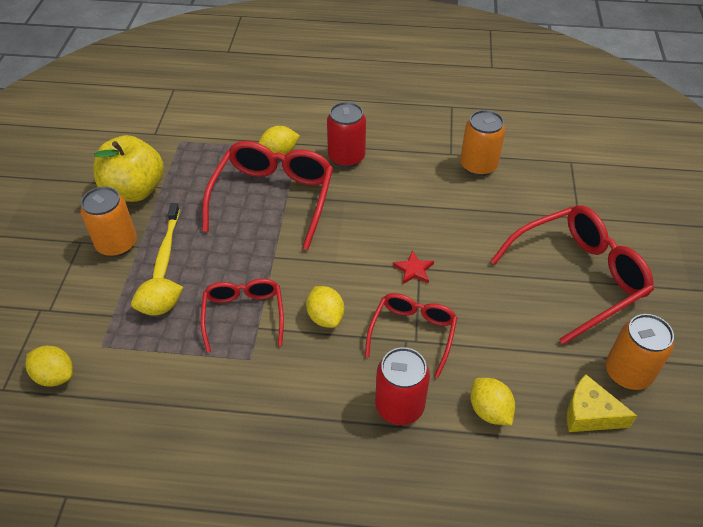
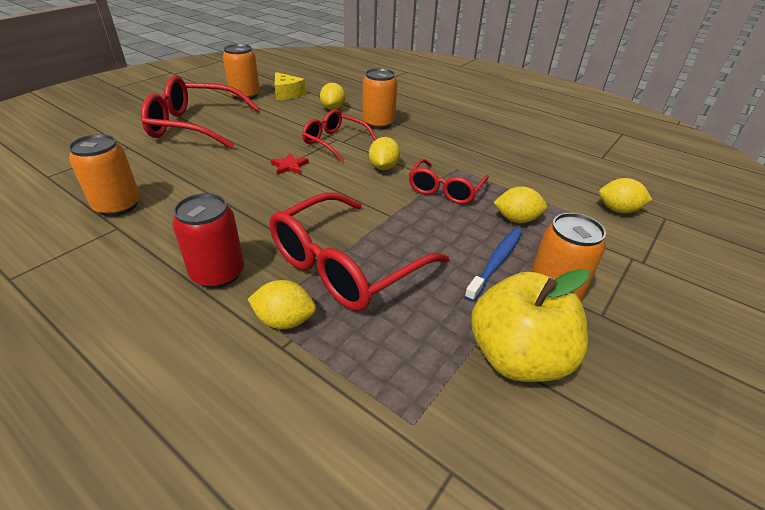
camera: 150 degrees left, 10 degrees down
(55, 376) = (618, 210): yellow lemon -> yellow lemon turned 45 degrees counterclockwise
(166, 251) = (496, 262): yellow toothbrush -> blue toothbrush
(399, 406) = (378, 123): red can -> orange can
(413, 333) = (334, 142): red glasses -> red glasses turned 75 degrees clockwise

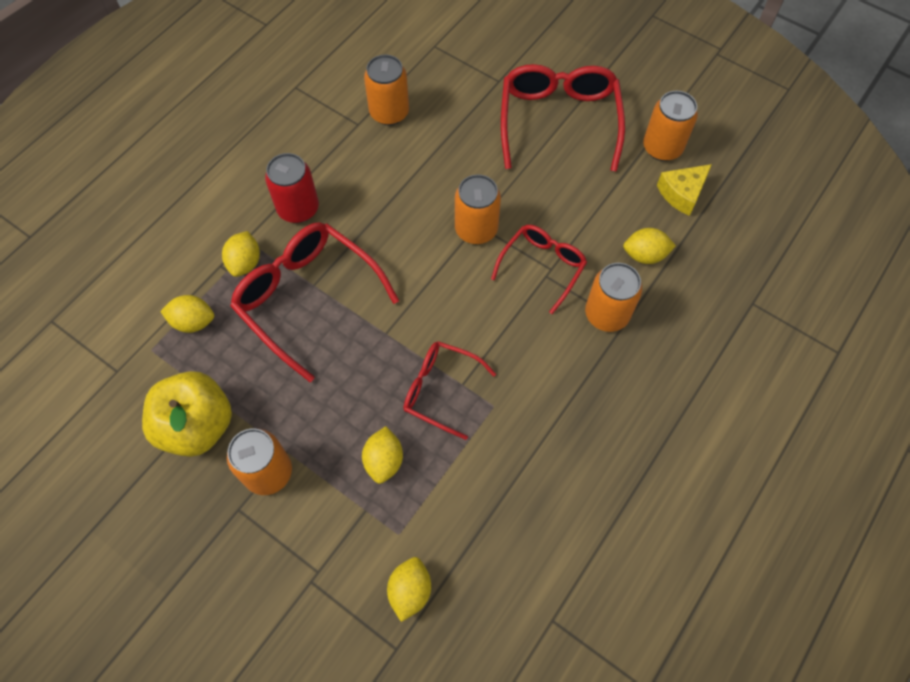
camera: 90 degrees right, 25 degrees up
(289, 166) = (476, 229): red star -> orange can
(383, 167) = (484, 324): yellow lemon -> yellow lemon (193, 322)
(496, 262) = (311, 427): blue toothbrush -> none

